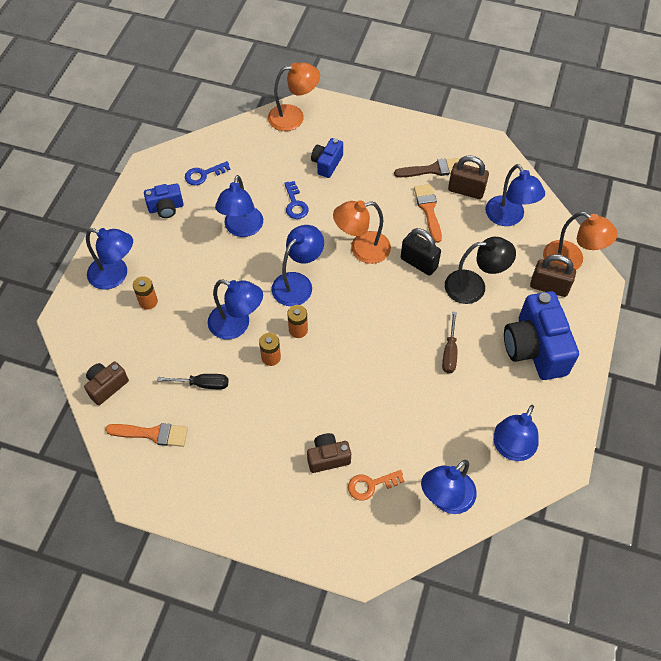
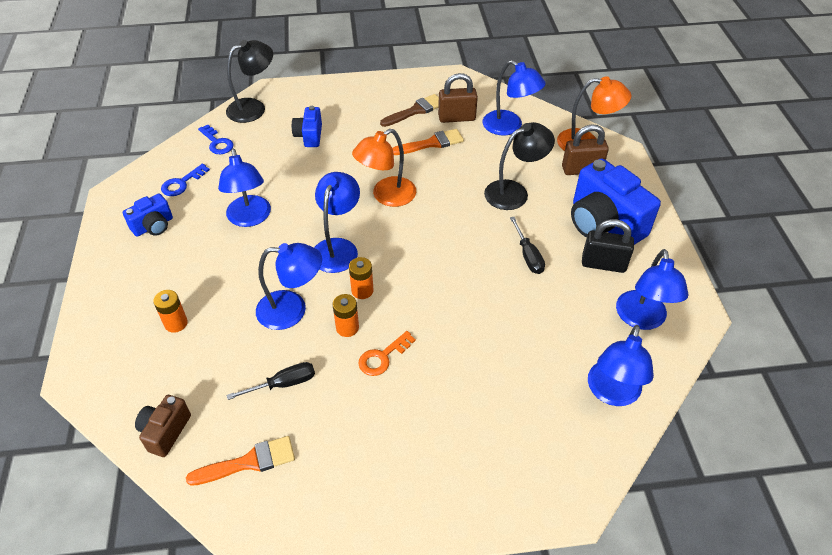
camera: 25 degrees left, 10 degrees down
(115, 275) = (123, 311): blue lamp -> none
(294, 117) = (253, 108): orange lamp -> black lamp
(295, 204) = (295, 179): blue key -> blue key (217, 143)
(328, 457) = (466, 403): brown camera -> none
(371, 485) = (528, 412): orange key -> orange key (383, 357)
(419, 263) = (449, 189): black padlock -> black padlock (603, 264)
(428, 210) = (431, 143): orange brush -> orange brush turned 105 degrees clockwise
(450, 352) = (528, 255): brown screwdriver -> black screwdriver

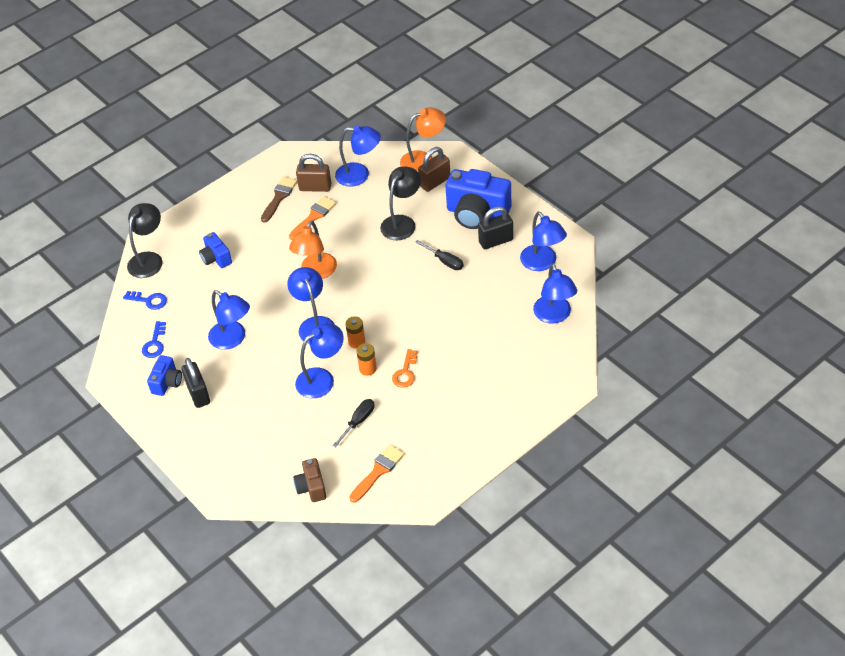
camera: 30 degrees left, 0 degrees up
(167, 254) = (198, 394): none -> black padlock
(176, 323) = (252, 430): orange battery -> none
(456, 118) = (315, 187): brown padlock -> brown padlock turned 45 degrees clockwise

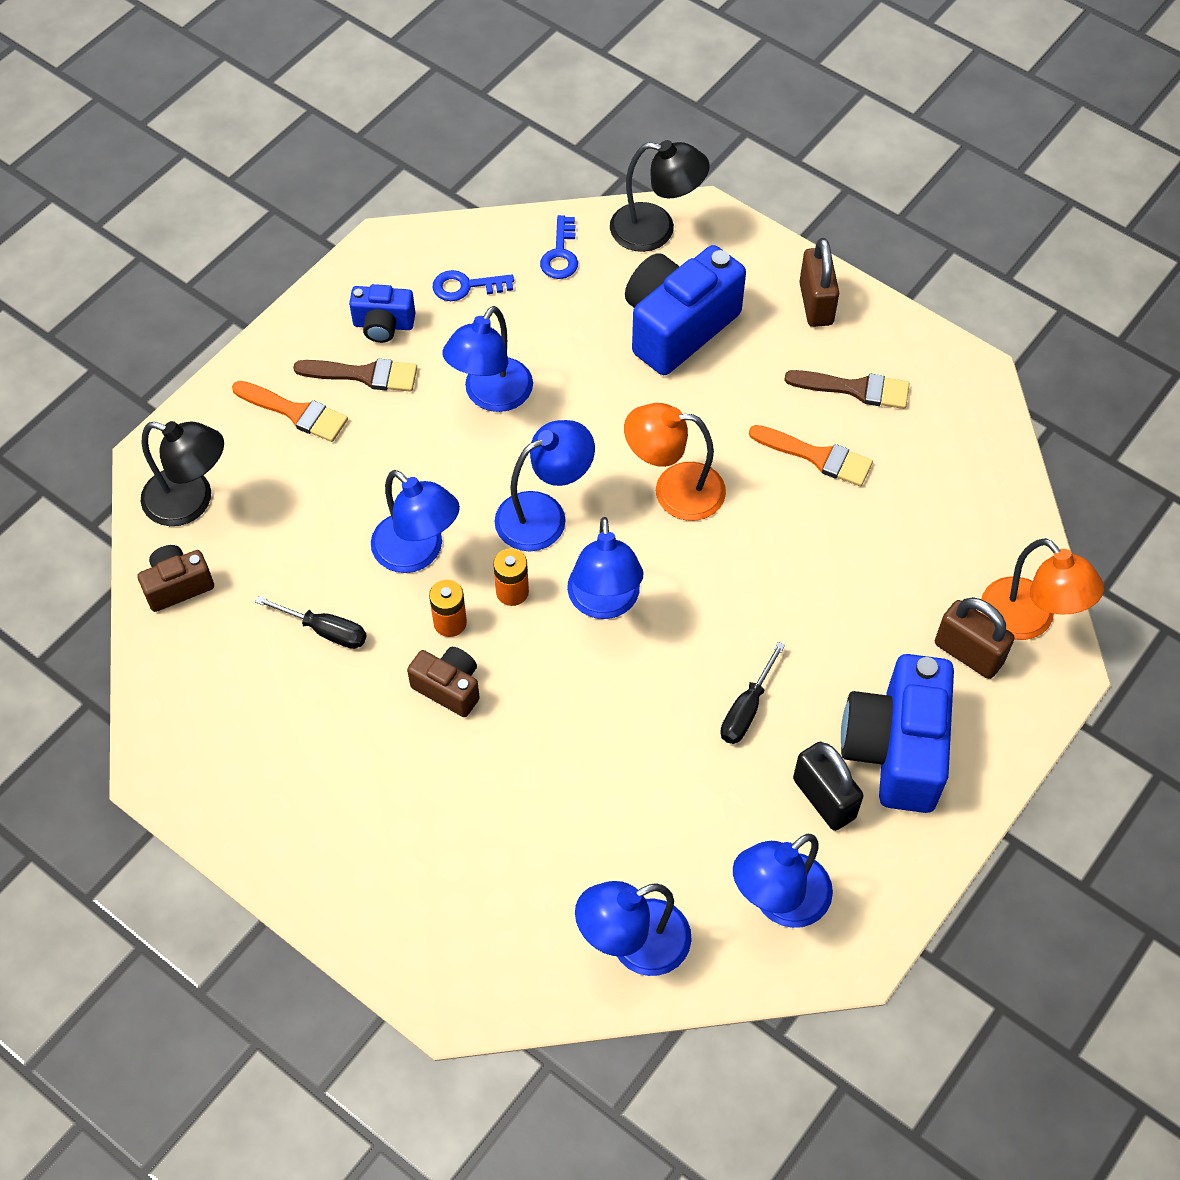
camera: 75 degrees right, 10 degrees up
(198, 394) = (364, 375): black padlock -> brown brush
(216, 258) = (678, 327): blue camera -> blue camera, size x1.93
(315, 187) = (897, 442): brown padlock -> brown padlock (816, 304)
(359, 175) = (952, 512): blue lamp -> blue lamp (604, 603)
(378, 471) = (217, 684): orange brush -> orange brush (295, 412)
(402, 222) = (837, 612): black lamp -> black lamp (191, 502)
(405, 372) = (449, 688): orange key -> brown camera

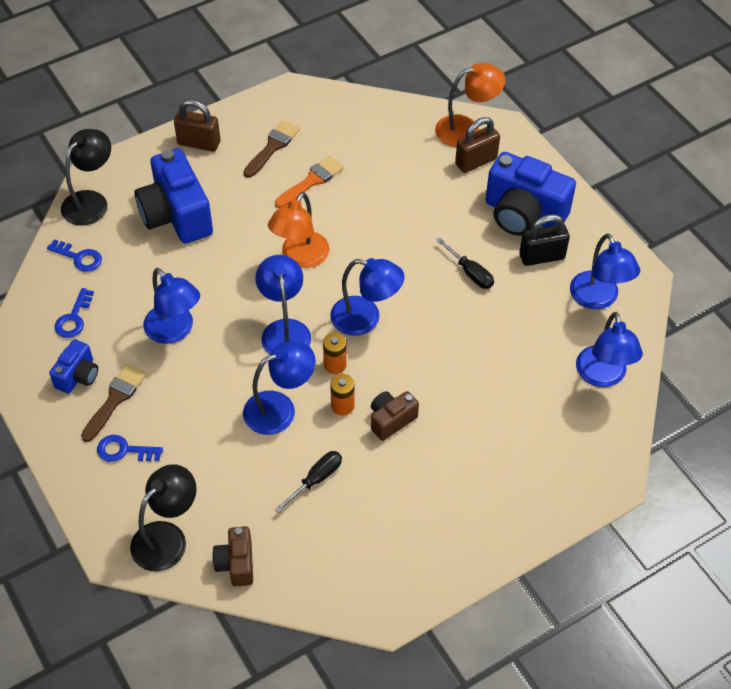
camera: 70 degrees left, 5 degrees down
(295, 412) = (124, 450): orange brush -> blue key

